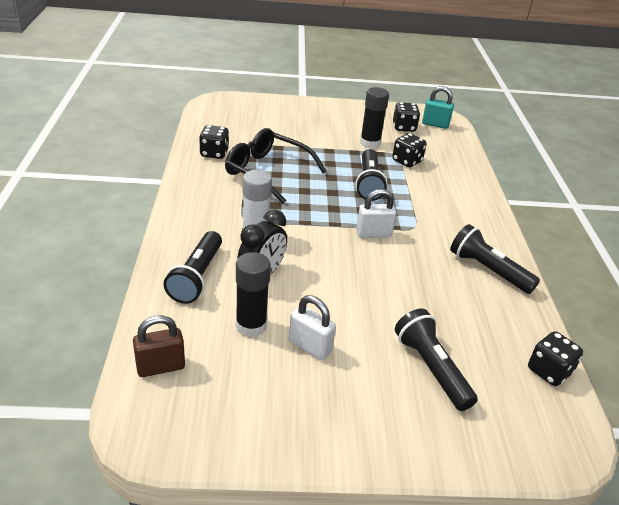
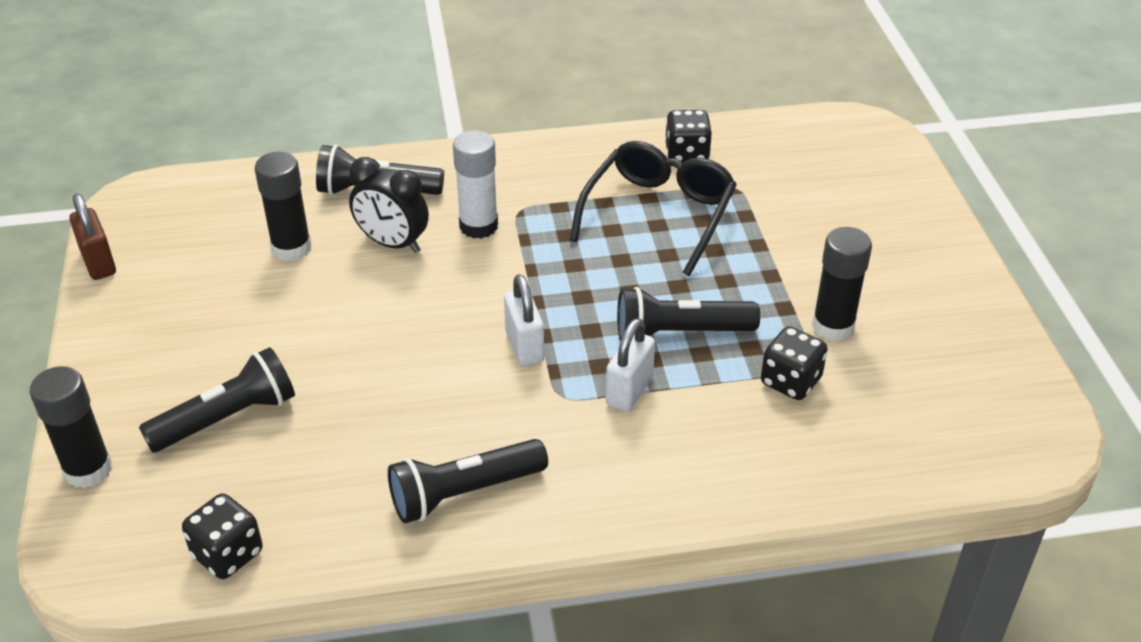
camera: 85 degrees right, 5 degrees up
(160, 367) = (218, 194): brown padlock -> brown padlock (99, 263)
(310, 346) = (259, 302): white padlock -> white padlock (629, 391)
(404, 127) = (936, 374): black dice -> none
(435, 124) = (989, 425): turquoise padlock -> none
(485, 450) = (88, 470): none -> black glue stick
(488, 270) = (464, 493): black flashlight -> black flashlight turned 150 degrees counterclockwise

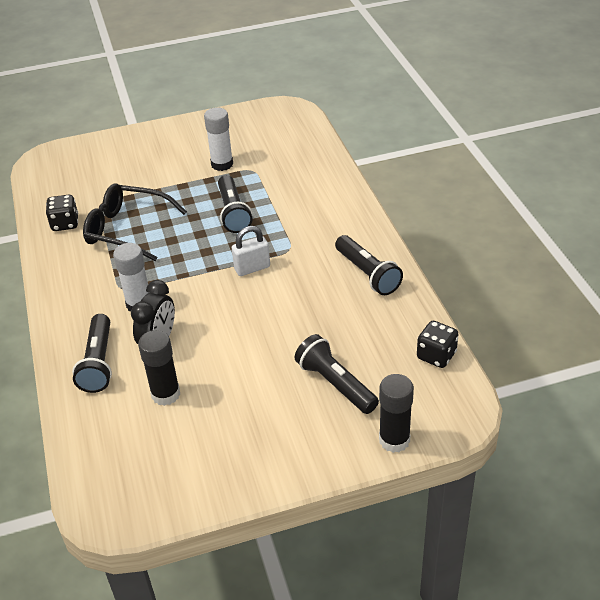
camera: 95 degrees left, 0 degrees up
(99, 263) = (188, 508): brown padlock -> none
(629, 391) = (281, 226): white padlock -> none
(790, 381) = (265, 175): black dice -> none
(833, 326) = (222, 164): black glue stick -> white glue stick

